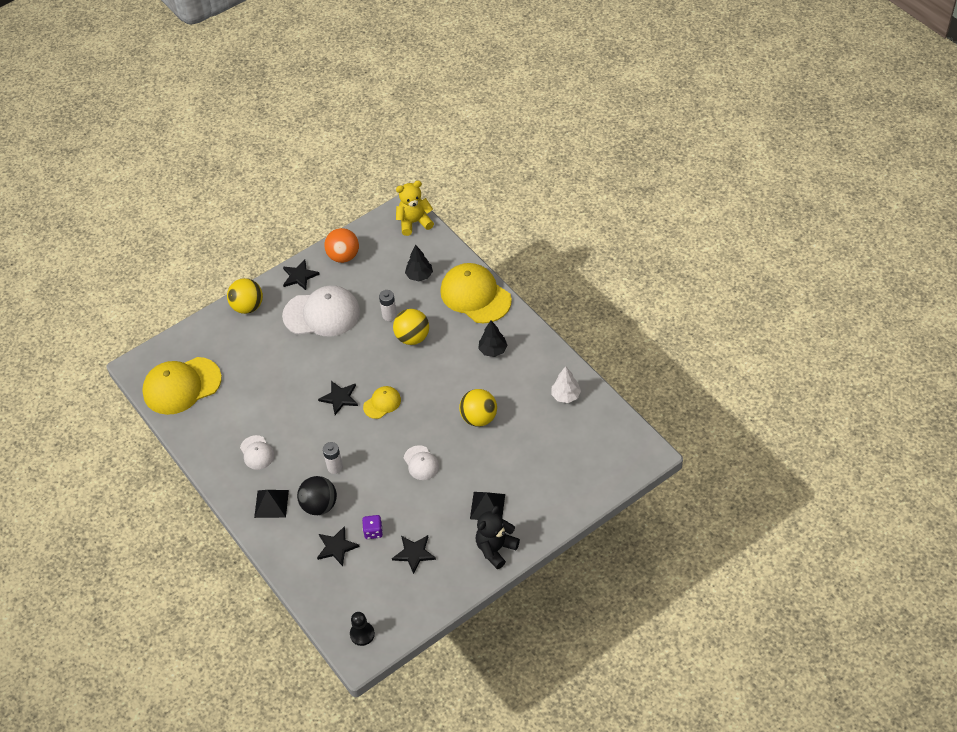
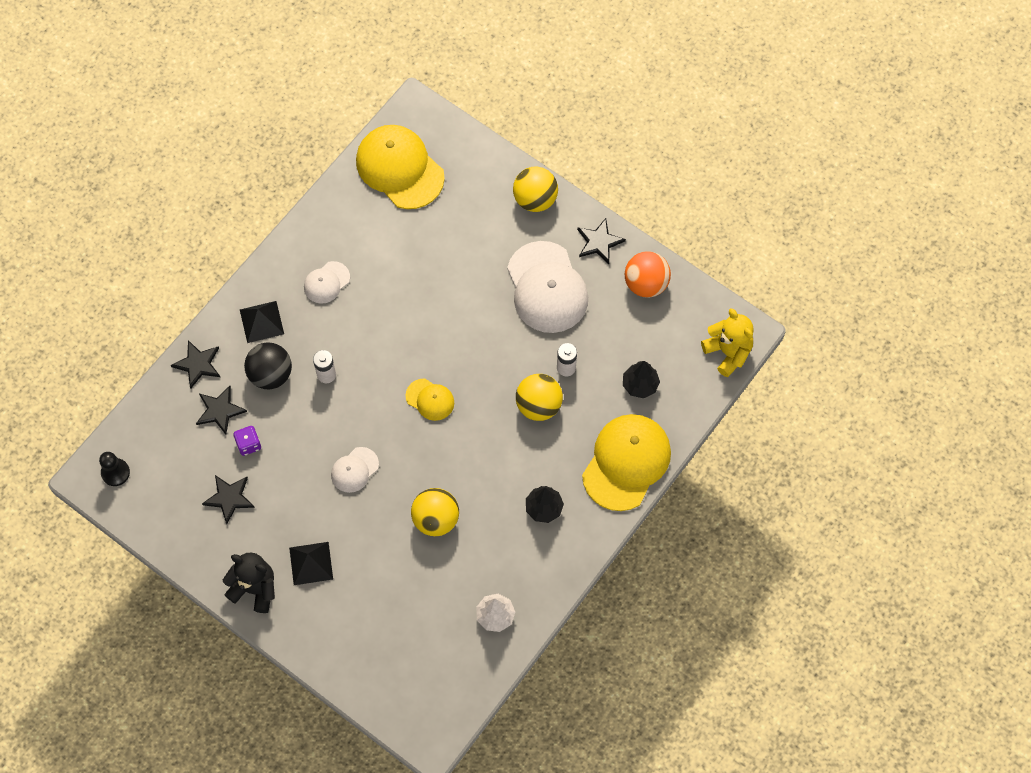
camera: 70 degrees right, 15 degrees up
(339, 398) = (425, 348): black star -> black star (198, 364)

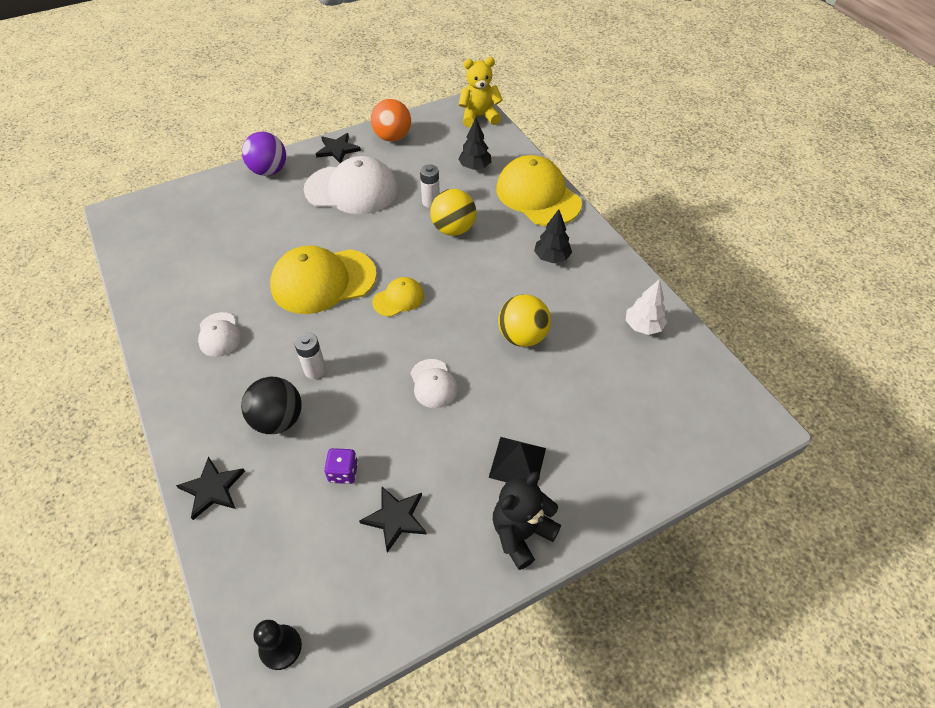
camera: 65 degrees left, 15 degrees down
(220, 410) = (284, 487): black star -> none
(261, 321) = (213, 406): black pyramid -> none
(400, 168) = (159, 242): yellow cap -> yellow cap (323, 281)
(535, 199) = (269, 171): yellow ball -> purple ball

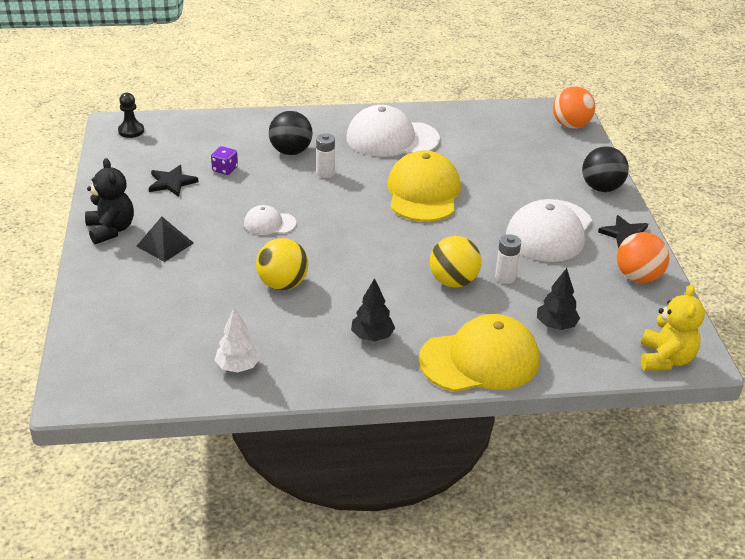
camera: 110 degrees right, 15 degrees down
(154, 206) = (571, 125): none -> orange ball
(212, 489) = (255, 122): black star -> none
(219, 334) = (392, 138): white cap -> white cap, size x2.01
(269, 171) = (601, 188): purple ball -> black ball
(398, 299) = (376, 227): yellow cap -> none

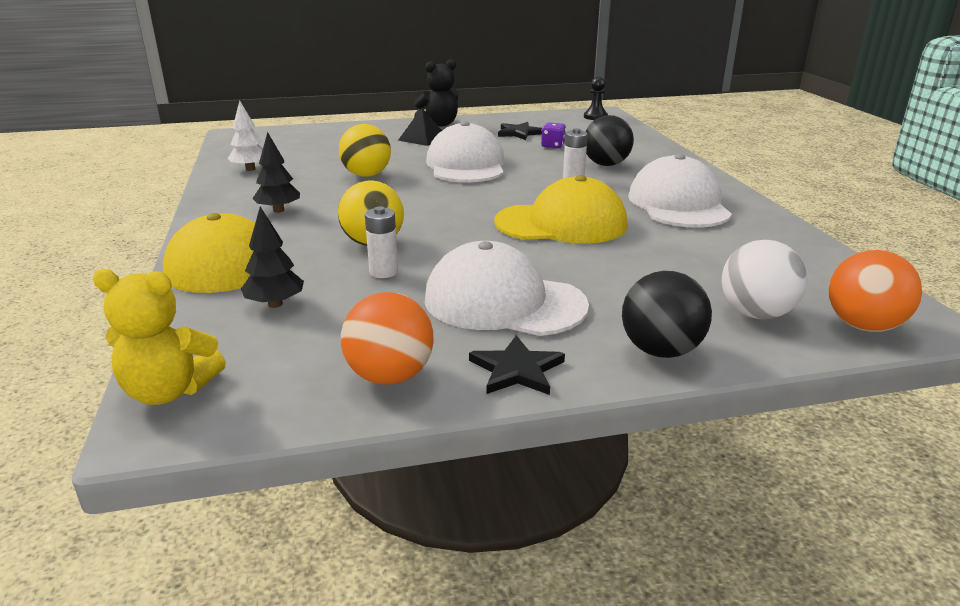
camera: 85 degrees right, 10 degrees down
(269, 223) = (466, 165): white cap -> white cap, size x2.01
(559, 151) = (756, 314): none -> white ball

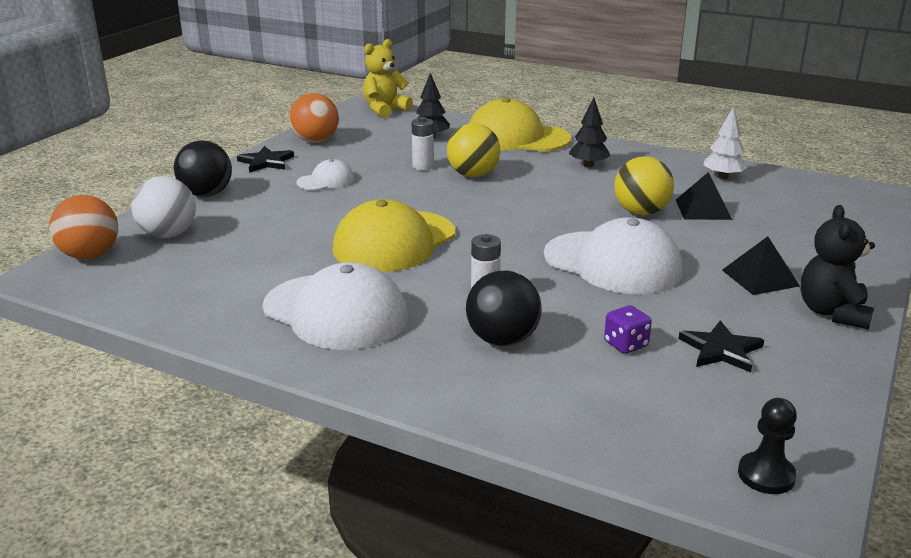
camera: 130 degrees right, 0 degrees up
(332, 163) = (703, 209): none -> black pyramid
(504, 302) = (326, 181): white cap -> white cap, size x0.50

